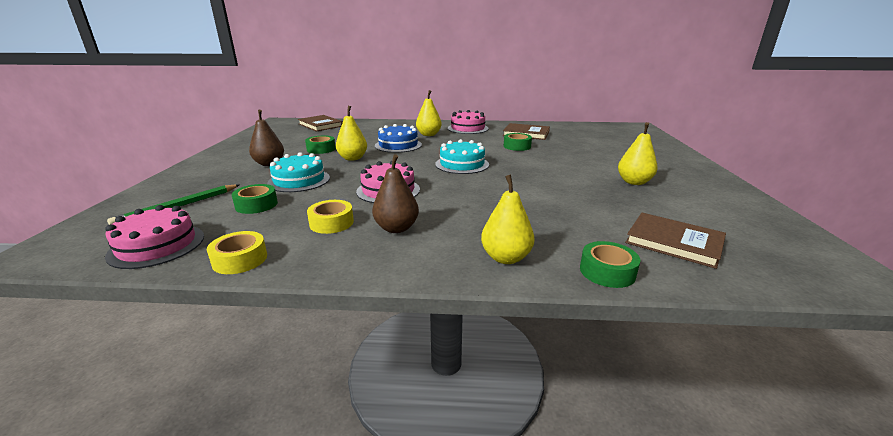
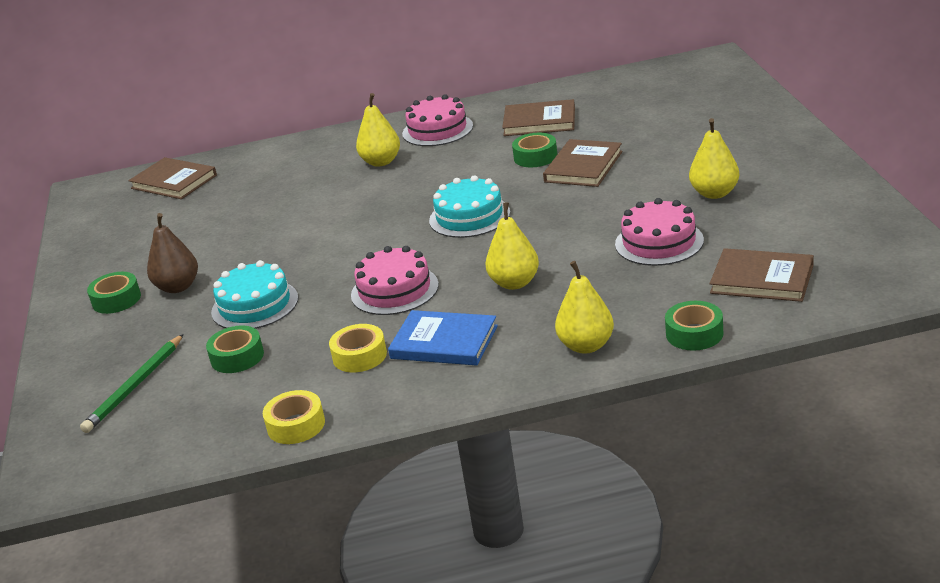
camera: 10 degrees left, 5 degrees up
(157, 245) = (178, 437): pink cake -> pink cake (659, 242)
(321, 149) = (230, 238): green tape -> green tape (116, 300)
(353, 158) = (297, 245): yellow pear -> yellow pear (514, 283)
(396, 228) = (444, 342): brown pear -> blue book
(398, 145) = (347, 199): blue cake -> none
(545, 155) = (583, 167): none -> brown book

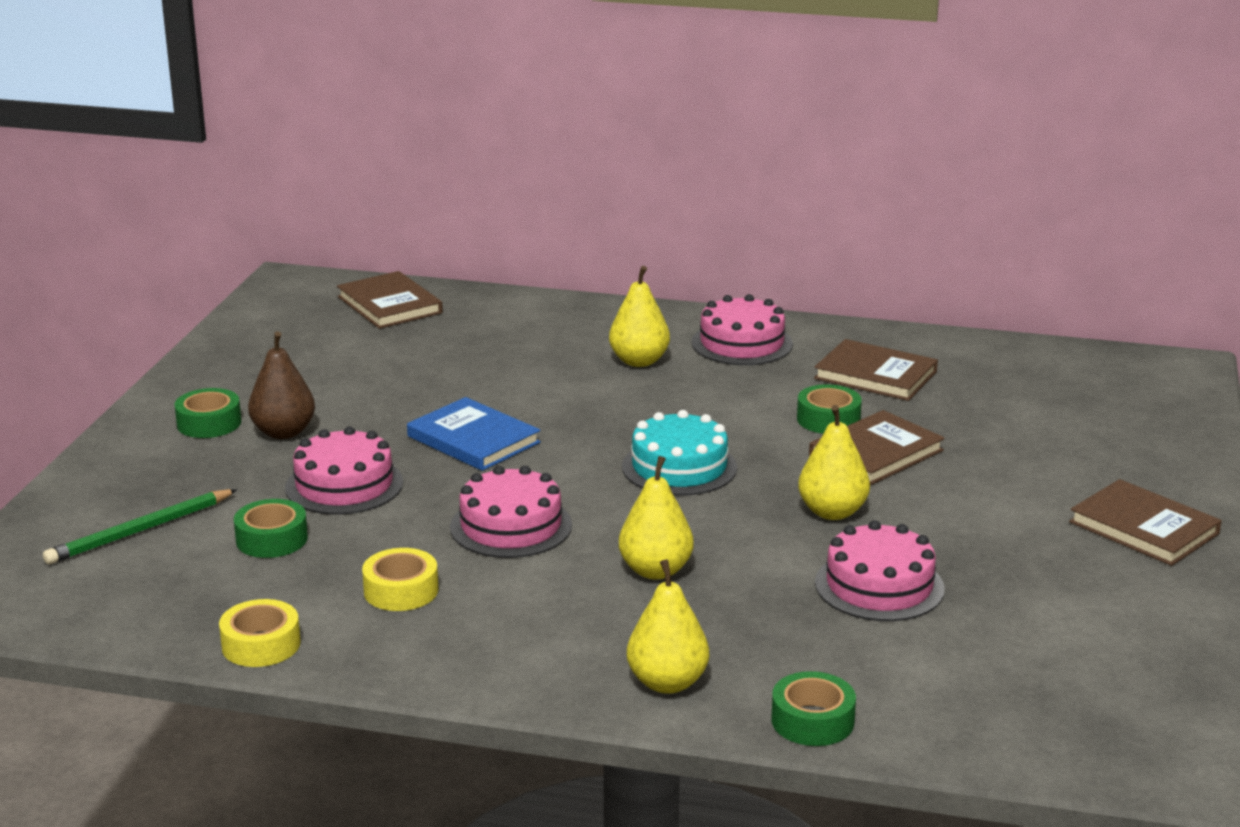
camera: 20 degrees right, 5 degrees down
(255, 305) = (344, 485): turquoise cake -> pink cake
(444, 342) = (508, 612): blue book -> blue book (473, 439)
(714, 193) = (1011, 548): yellow pear -> yellow pear (832, 512)
(762, 279) = (965, 684): brown book -> brown book (1143, 528)

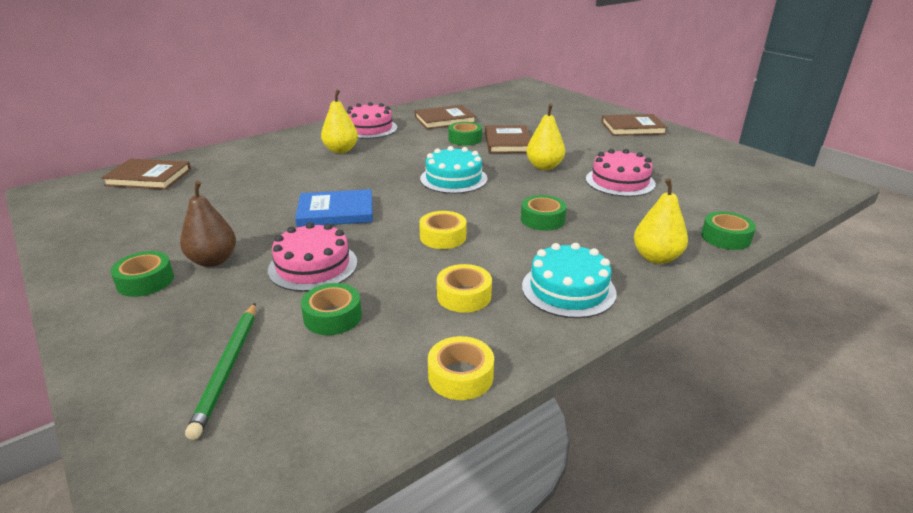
camera: 50 degrees left, 5 degrees up
(500, 647) = (568, 289): none -> turquoise cake
(511, 526) = (443, 237): pink cake -> yellow tape
(655, 570) = (542, 219): yellow pear -> green tape

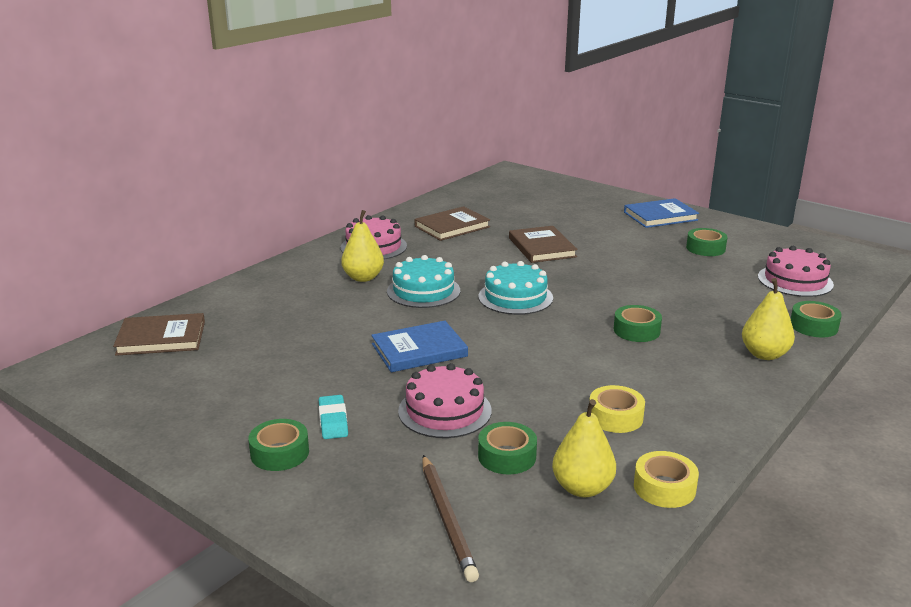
camera: 15 degrees left, 5 degrees down
(213, 260) = (333, 421): brown pear -> turquoise eraser
(228, 368) = (447, 519): green pencil -> brown pencil
(443, 237) = (552, 362): yellow tape -> none
(465, 139) = (492, 249): green tape -> green tape (705, 248)
(544, 166) = (599, 272): yellow pear -> yellow pear (582, 488)
(568, 289) = (705, 396): turquoise cake -> turquoise cake (423, 291)
(620, 181) = (685, 280): pink cake -> pink cake (795, 280)
(632, 128) = (660, 216): brown book -> blue book

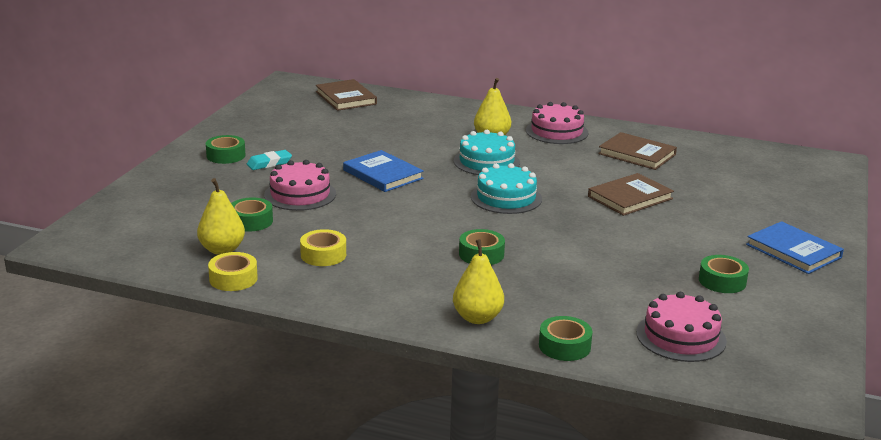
camera: 70 degrees right, 0 degrees up
(447, 519) = (173, 211): brown pencil -> none

